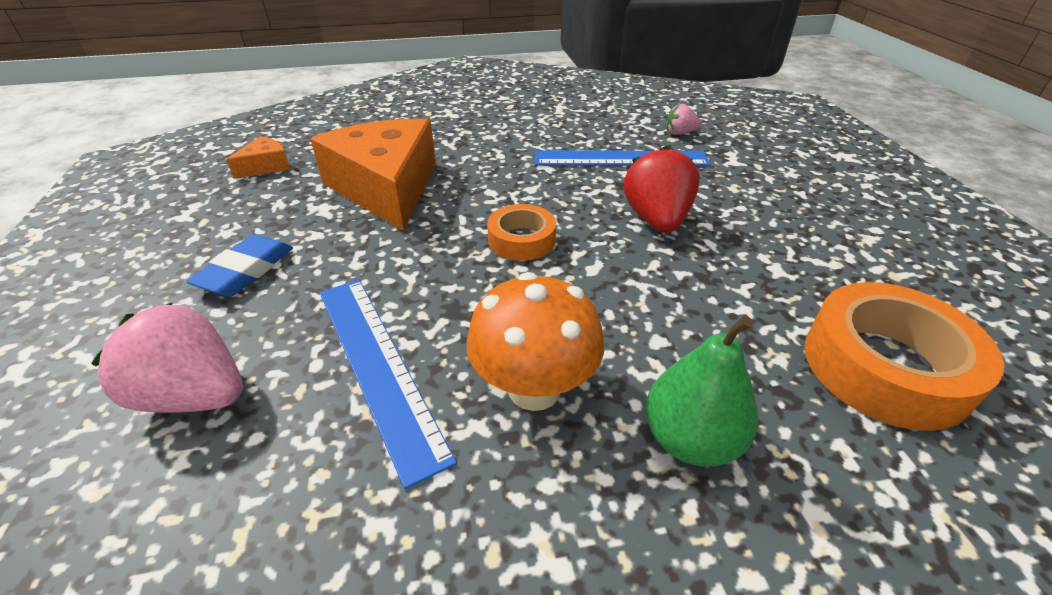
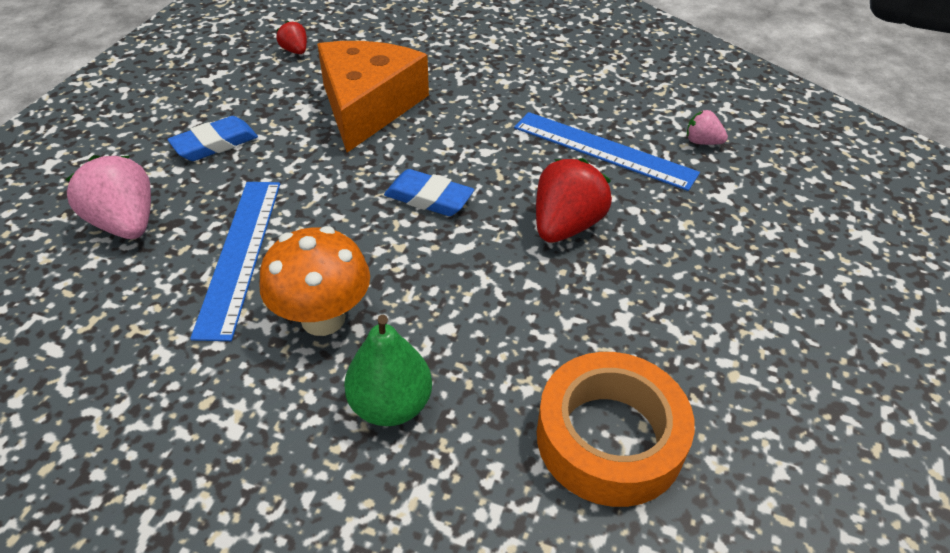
camera: 30 degrees right, 5 degrees up
(266, 166) = (295, 51): orange cheese -> red strawberry
(521, 240) = (429, 198): orange tape -> blue eraser

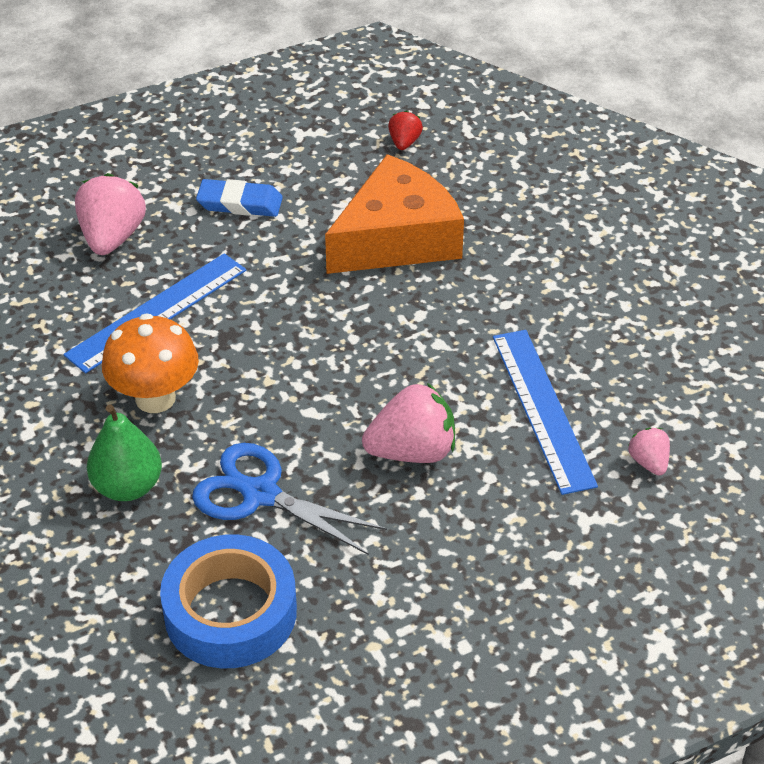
camera: 45 degrees right, 0 degrees up
(429, 198) = (339, 355): blue eraser -> none
(506, 330) = (261, 494): none -> blue scissors
(565, 226) = (412, 451): red strawberry -> pink strawberry
(609, 438) = (230, 612): orange tape -> blue tape

